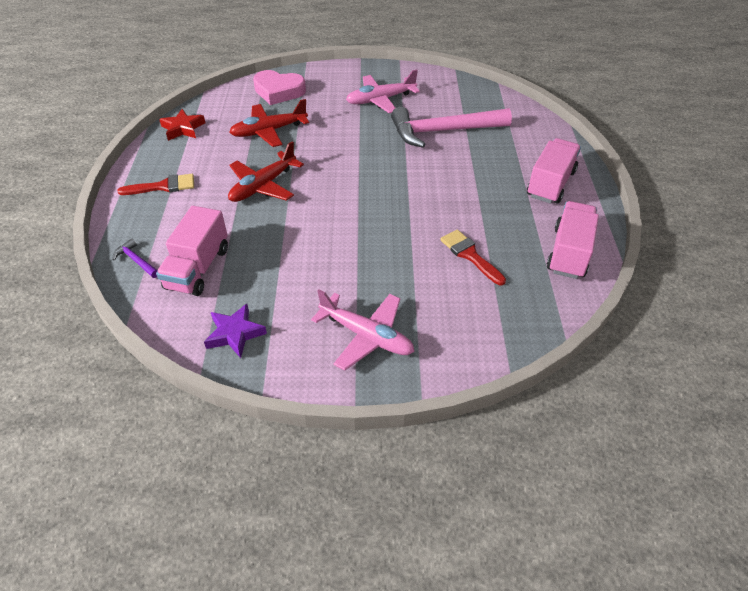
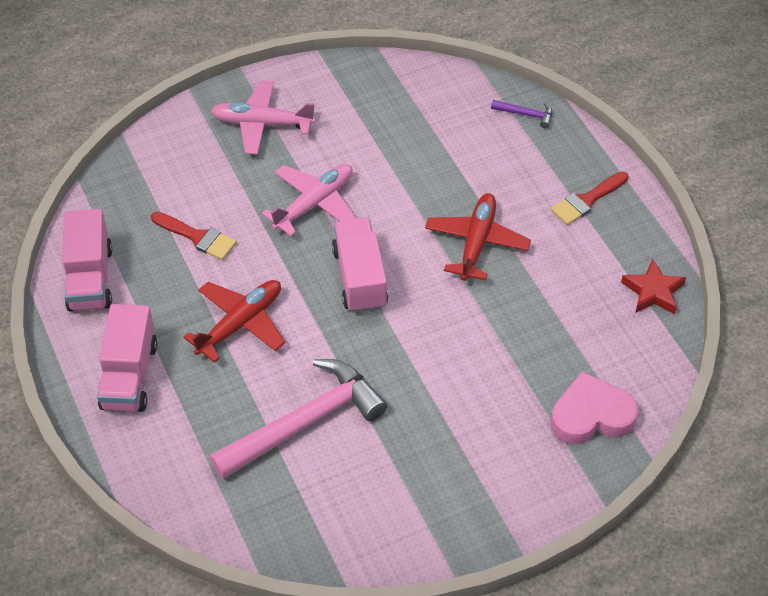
camera: 155 degrees right, 5 degrees up
(198, 268) = (461, 128): pink truck -> pink truck (360, 278)
(235, 333) = (377, 87): purple star -> none
(268, 131) = (540, 329): red plane -> red plane (240, 323)
(380, 100) = (429, 457): pink plane -> pink plane (314, 203)

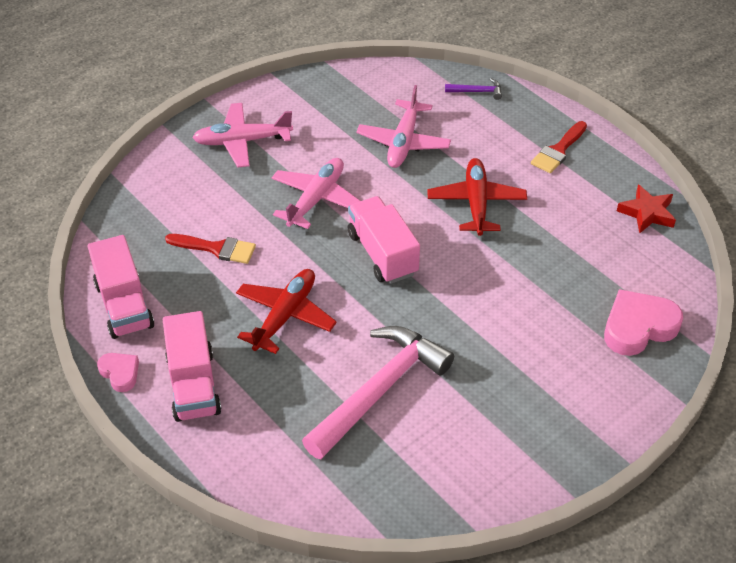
camera: 15 degrees left, 5 degrees down
(65, 348) = (120, 373): none -> pink heart
(426, 158) = (403, 142): none -> pink plane

